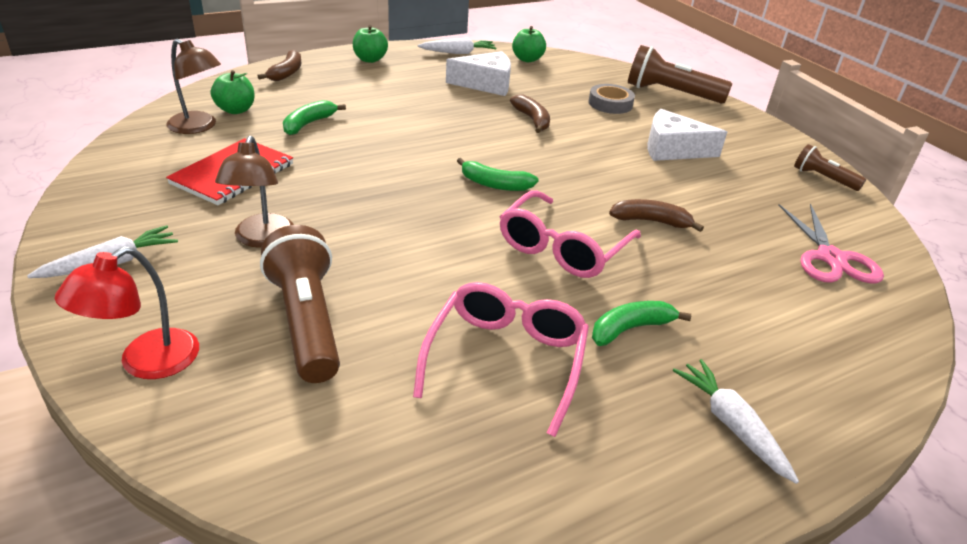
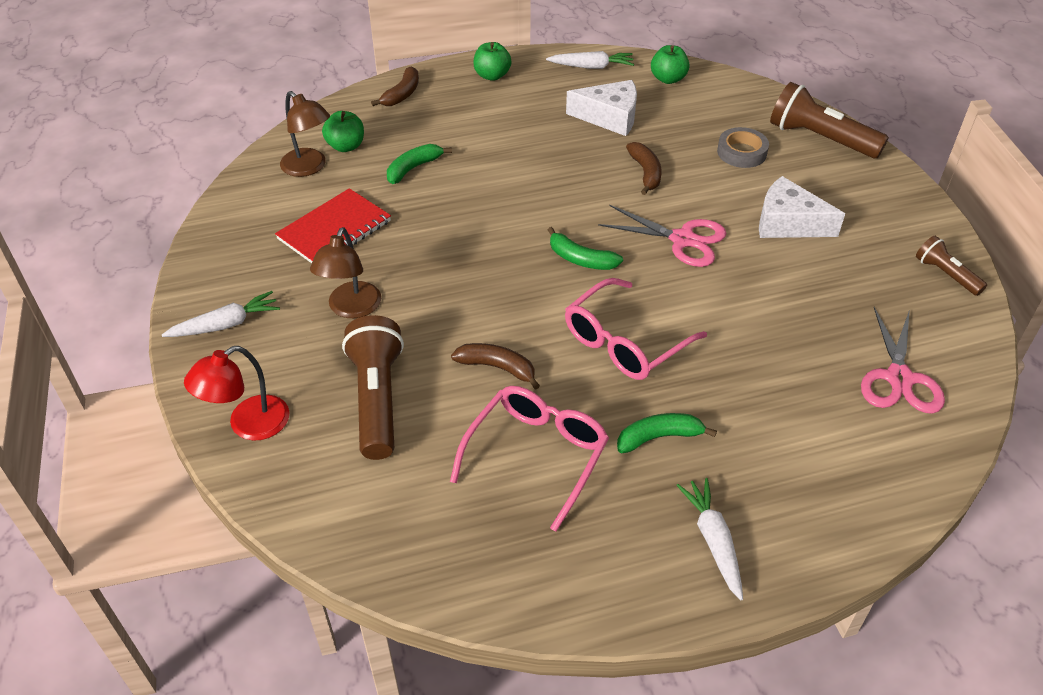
camera: 15 degrees right, 10 degrees up
(585, 165) = (682, 240): none -> pink scissors
(651, 221) = (726, 317): brown banana -> brown banana (497, 367)

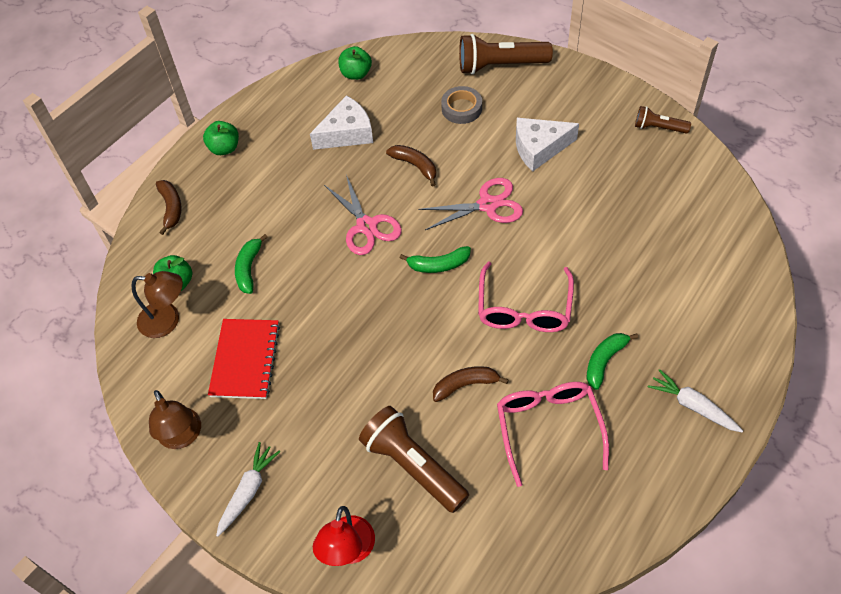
camera: 35 degrees left, 10 degrees up
(351, 308) = (324, 413): brown lamp -> brown lamp (182, 437)
(591, 67) = (291, 95): white carrot -> none
(899, 378) = (694, 222): pink scissors -> pink scissors (366, 226)

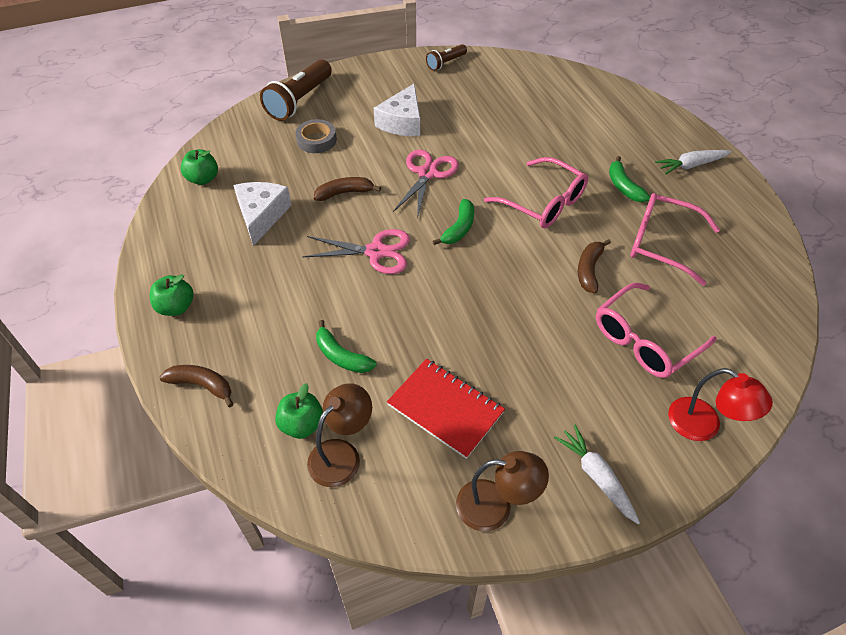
camera: 60 degrees left, 5 degrees down
(413, 466) = (645, 340): brown flashlight -> pink glasses

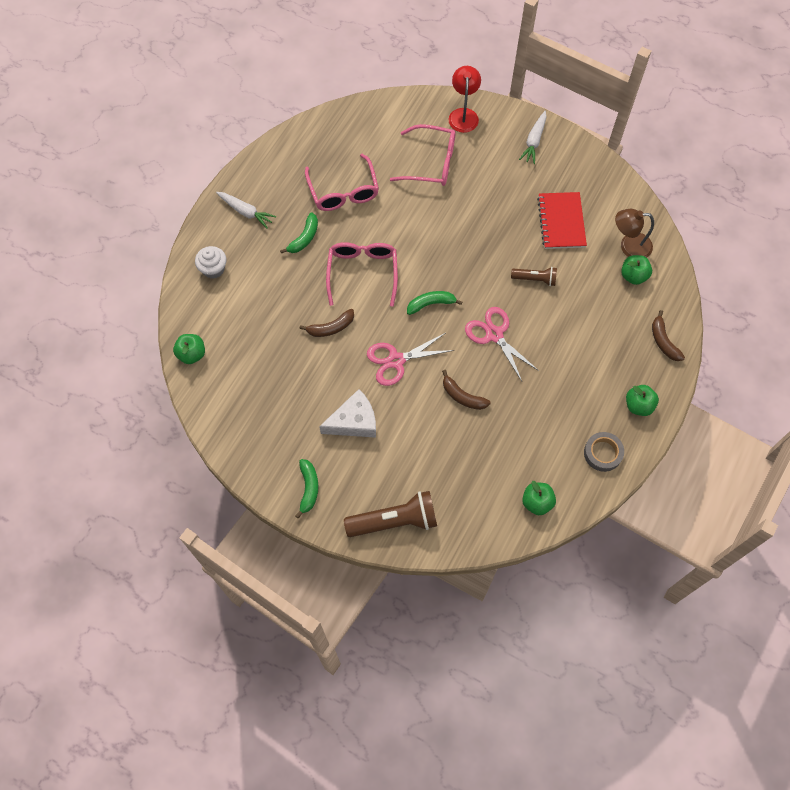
camera: 130 degrees left, 15 degrees up
(261, 216) = (530, 428): white cheese -> none
(316, 140) = (428, 464): grey tape -> grey tape (602, 453)
(341, 356) = (580, 291): green banana -> green banana (308, 488)
(445, 63) = (246, 451): brown flashlight -> brown flashlight (535, 279)
(495, 506) = (588, 169): brown lamp -> none
(561, 74) = (192, 354): none -> green apple
(589, 270) = (401, 215): brown banana -> brown banana (331, 327)
(638, 119) = (213, 269): none -> white cupcake

